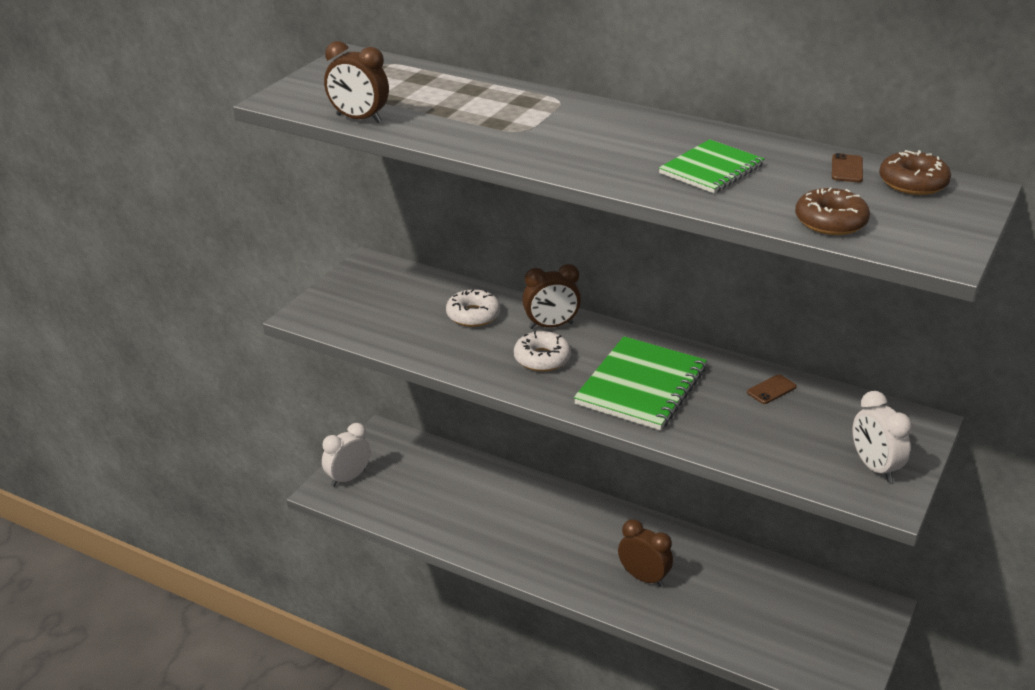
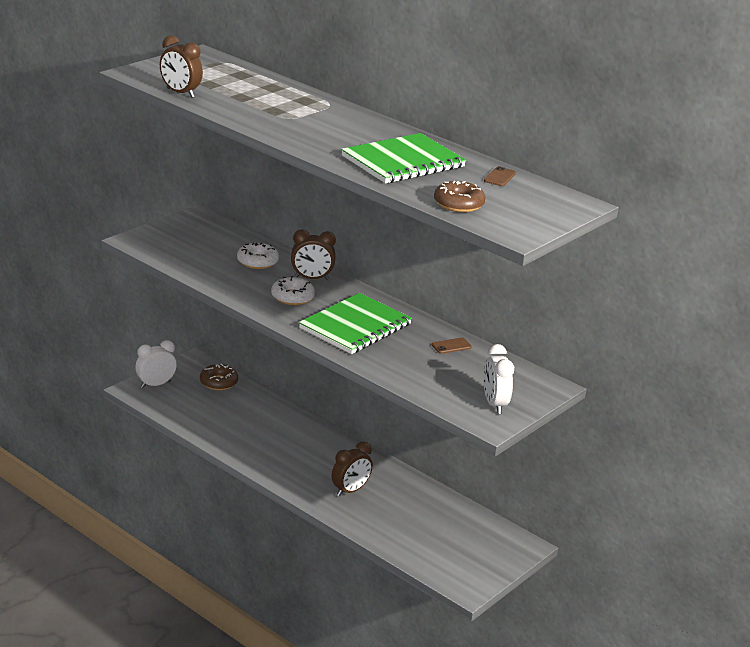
camera: 10 degrees right, 5 degrees down
(643, 577) = (350, 490): brown clock -> brown clock turned 90 degrees clockwise
(711, 169) = (403, 161): green notebook -> green notebook, size x1.58
(913, 183) = (539, 192): brown donut -> brown donut (218, 382)

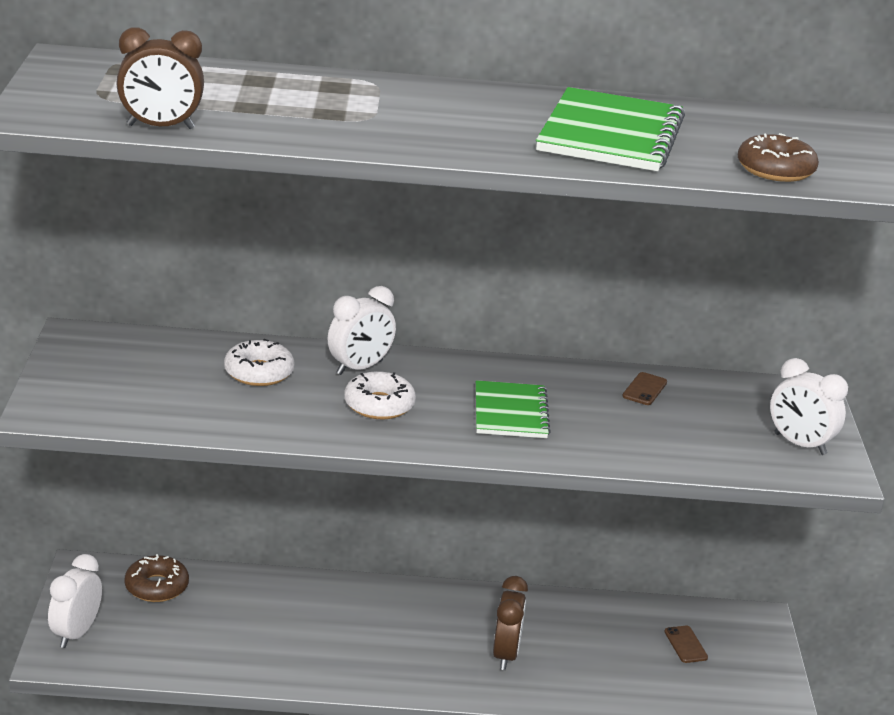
camera: 40 degrees left, 0 degrees up
(311, 278) = (359, 368): brown clock -> white clock
(355, 326) = (510, 412): green notebook -> green notebook, size x0.63
(499, 177) = (736, 118): brown phone -> brown phone (685, 644)

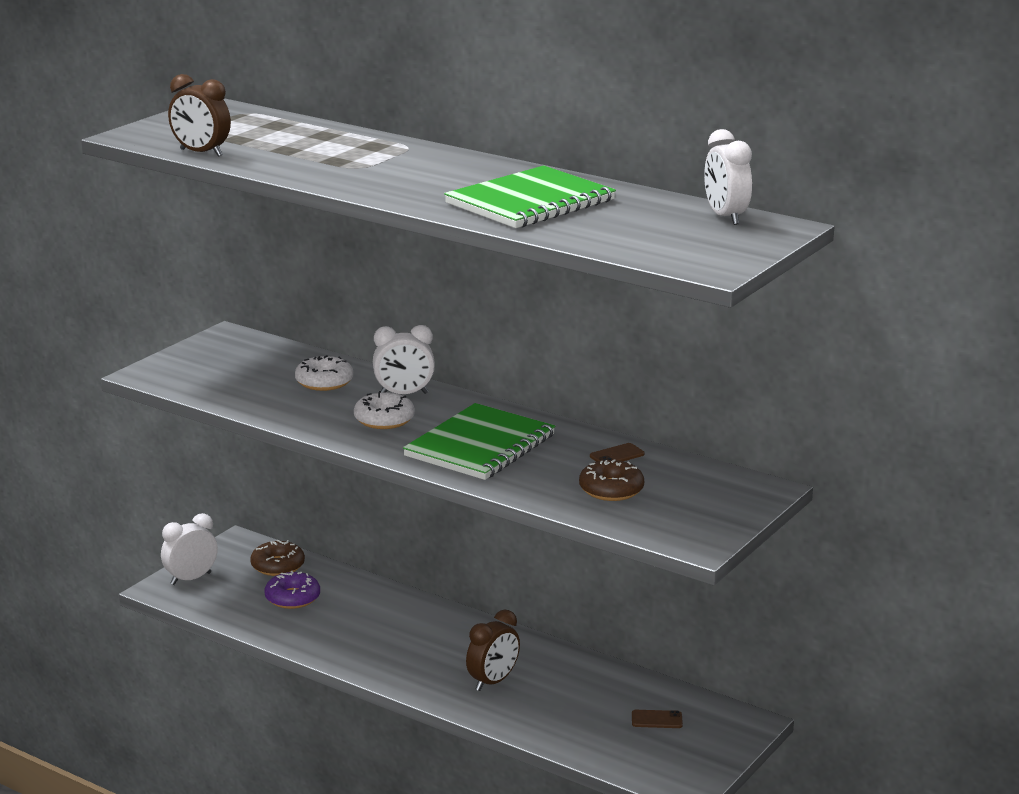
camera: 35 degrees right, 5 degrees down
(212, 622) = (292, 598): none -> purple donut
(510, 412) = (480, 445): green notebook -> green notebook, size x1.58
(685, 644) = (657, 719): brown phone -> brown phone turned 75 degrees clockwise
(775, 170) = (622, 242): brown donut -> brown donut (611, 489)
(799, 444) = (696, 519): white clock -> white clock (725, 217)

